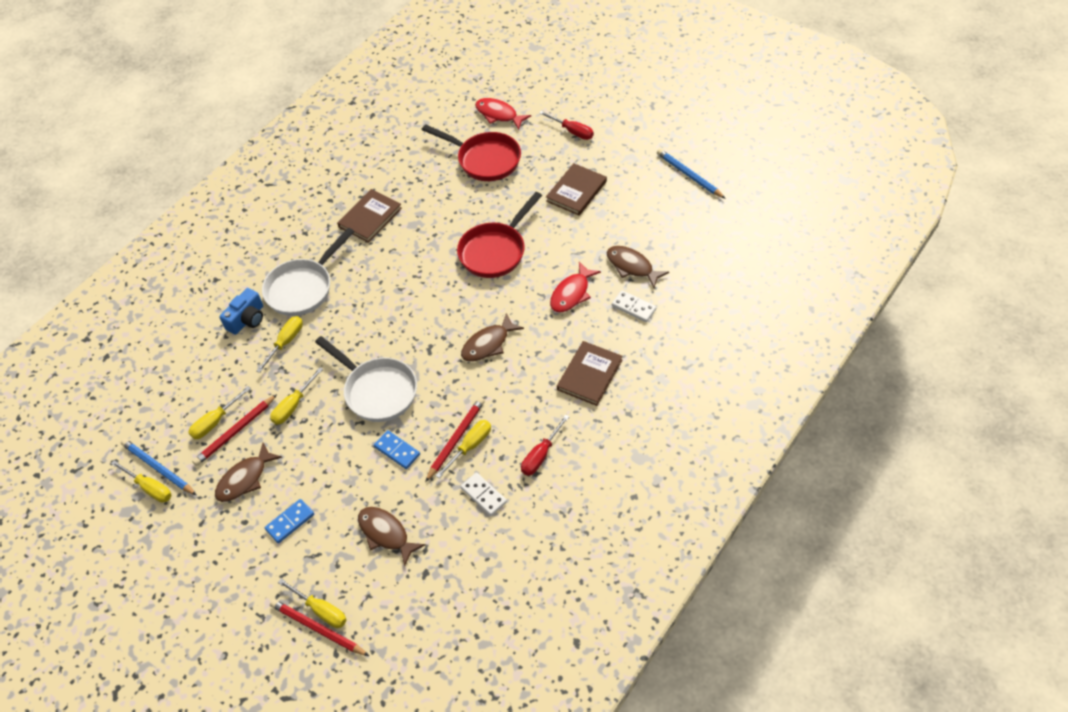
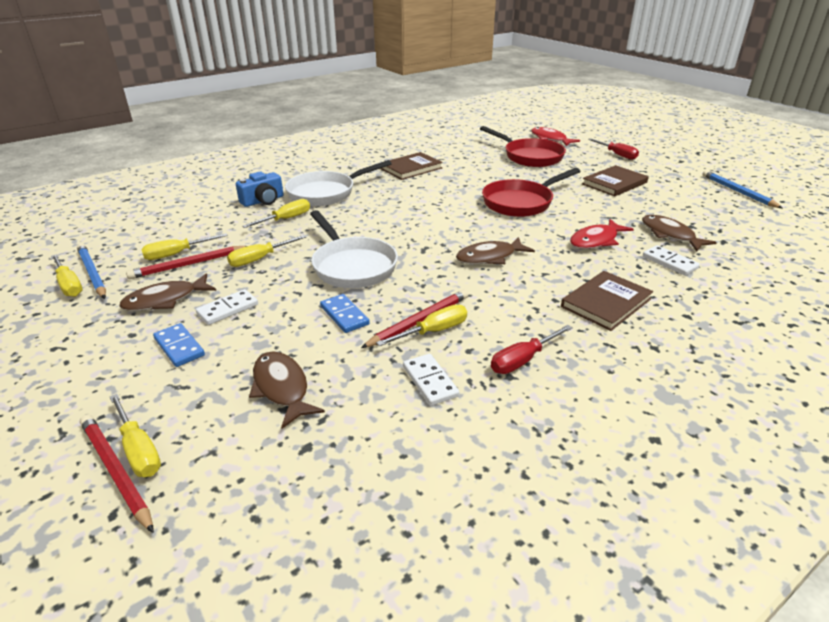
camera: 15 degrees right, 20 degrees down
(290, 522) = (179, 347): blue domino -> blue domino turned 75 degrees clockwise
(302, 473) = (228, 309): none -> white domino

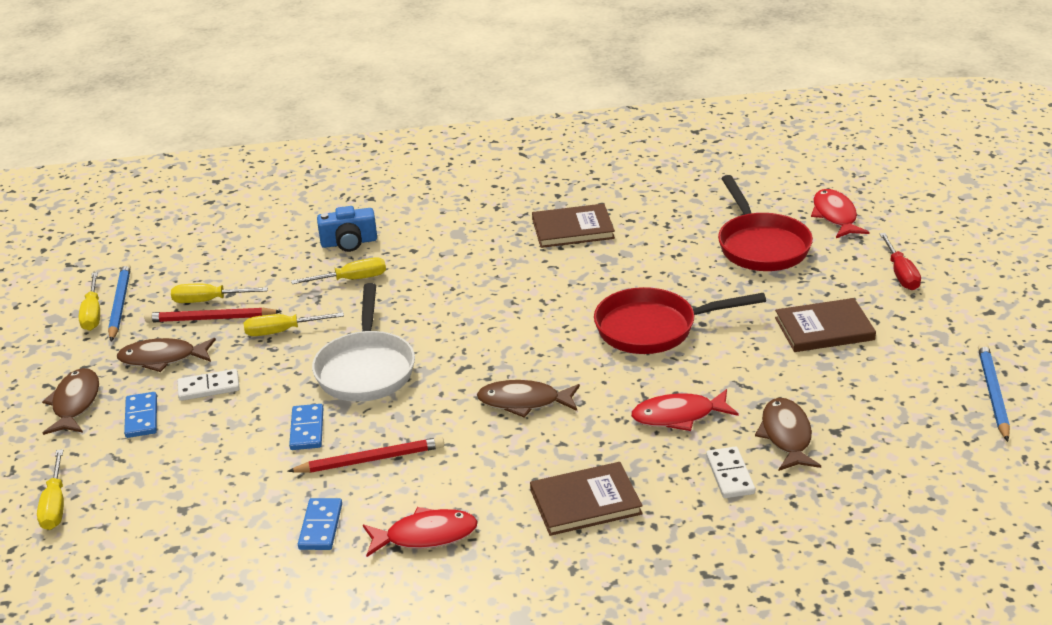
camera: 30 degrees right, 0 degrees up
(116, 472) = (30, 517): red pencil -> none
(282, 388) = (194, 488): brown fish -> brown fish (75, 403)
(326, 193) = (429, 248): white pan -> none
(430, 381) = (320, 526): white domino -> blue domino
(433, 331) = (373, 476): yellow screwdriver -> none
(523, 360) = (425, 536): red screwdriver -> red fish

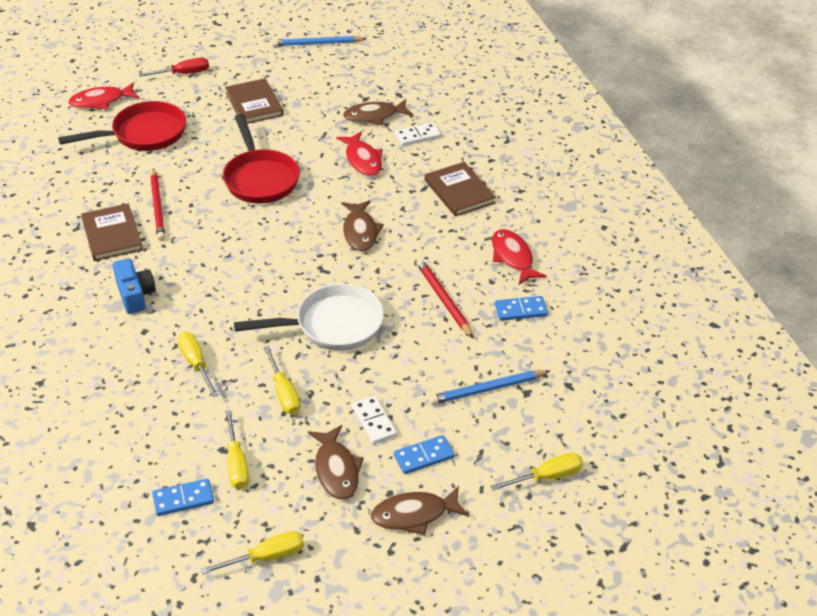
camera: 105 degrees left, 10 degrees up
(120, 304) = (247, 538): blue pencil -> blue pencil (487, 389)
(211, 319) = (267, 452): red pencil -> red pencil (157, 207)
(307, 429) = (416, 343): blue domino -> blue domino (183, 499)
(349, 242) = (128, 380): blue camera -> blue camera (135, 295)

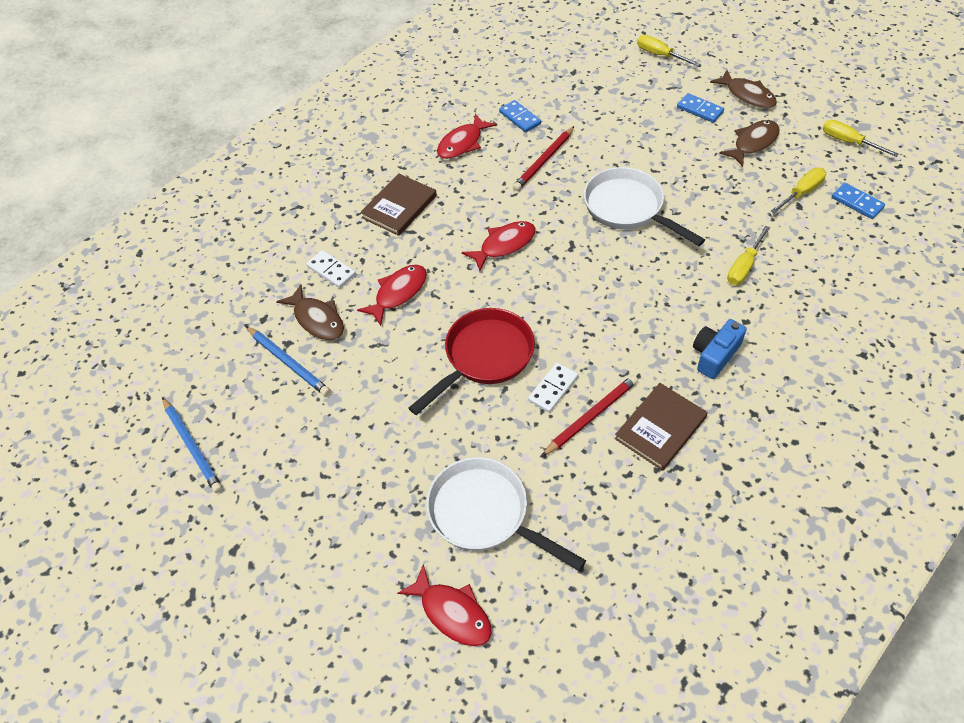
camera: 115 degrees left, 10 degrees up
(143, 134) = (485, 514): red pan -> white pan
(184, 73) = (336, 555): red screwdriver -> none
(254, 104) = (358, 438): brown book -> none
(284, 393) = (719, 201): yellow screwdriver -> none
(360, 232) = (504, 245): brown fish -> red fish
(374, 421) = (696, 144): white domino -> white domino (553, 388)
(487, 389) = (613, 105): blue pencil -> blue pencil (288, 362)

